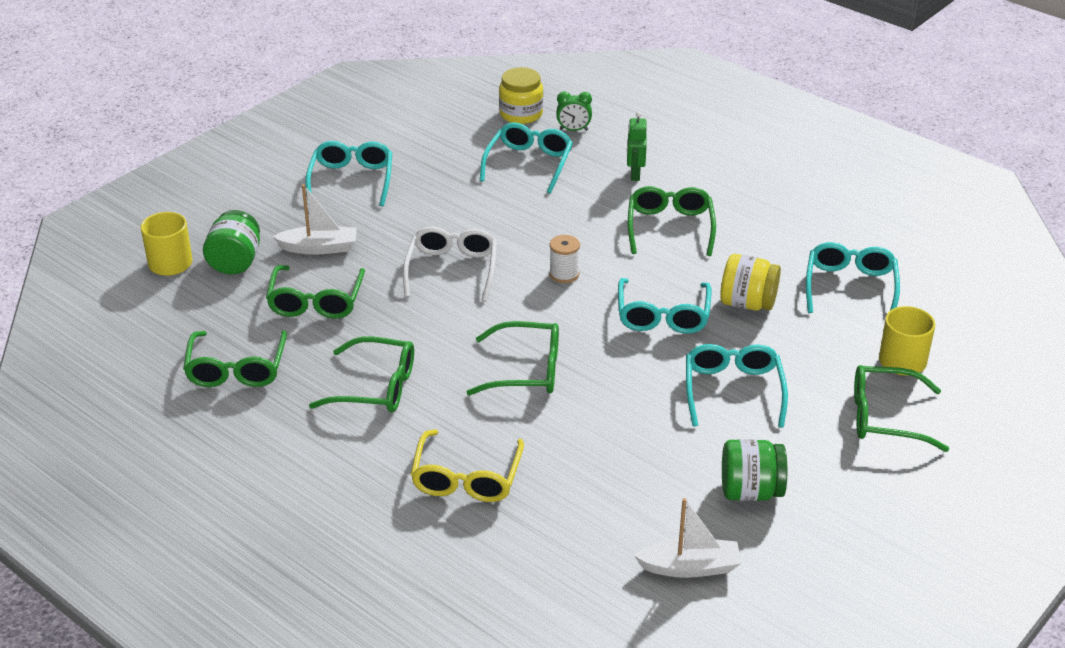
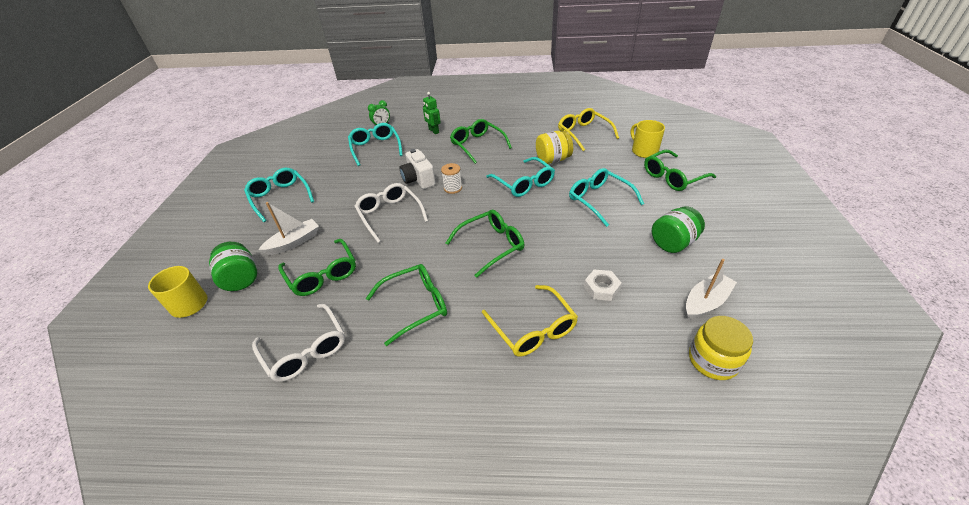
camera: 35 degrees left, 5 degrees up
(236, 369) = (305, 350): green glasses -> white glasses
(521, 114) = (347, 129): yellow jar -> yellow jar (713, 360)
(534, 240) = (418, 180): none -> white camera
(591, 485) = (601, 288): none -> white nut
(850, 287) = (583, 133): turquoise glasses -> yellow glasses

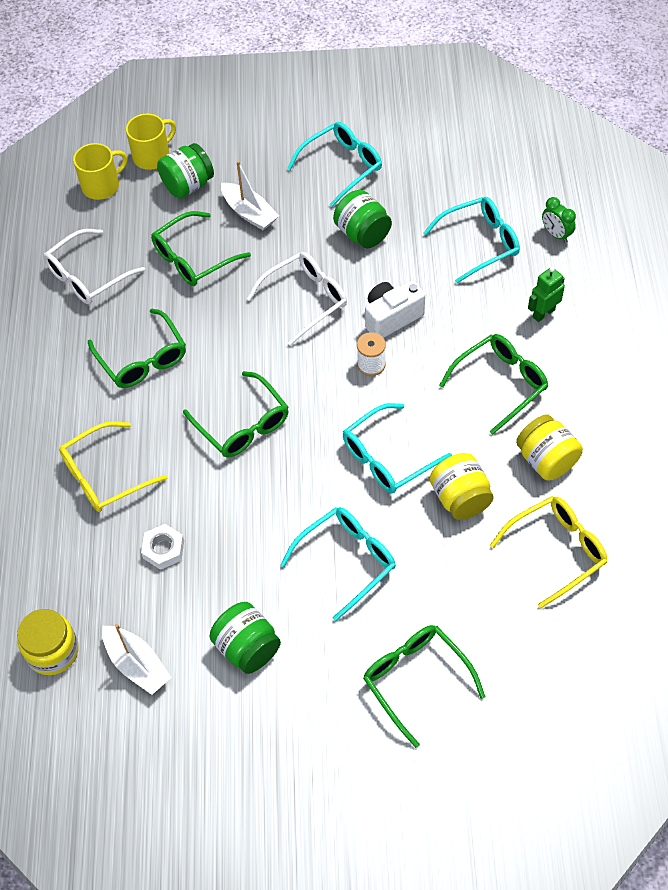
camera: 85 degrees right, 15 degrees up
(345, 190) = (362, 234): none -> green jar
(528, 134) = (546, 460): none -> yellow jar
(644, 151) = (499, 647): yellow mug -> yellow mug (101, 186)

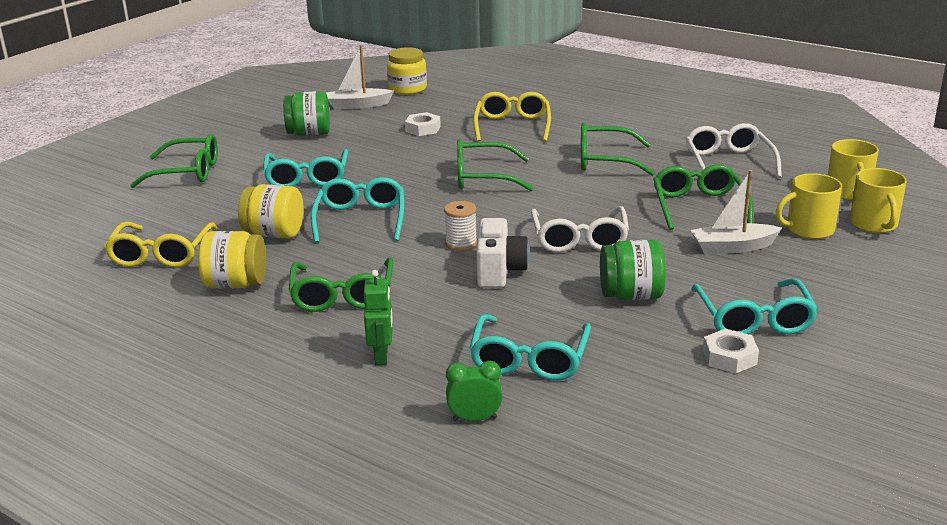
camera: 125 degrees right, 30 degrees down
(188, 185) = (808, 229): green jar -> yellow mug
(395, 161) = (729, 357): none -> white nut

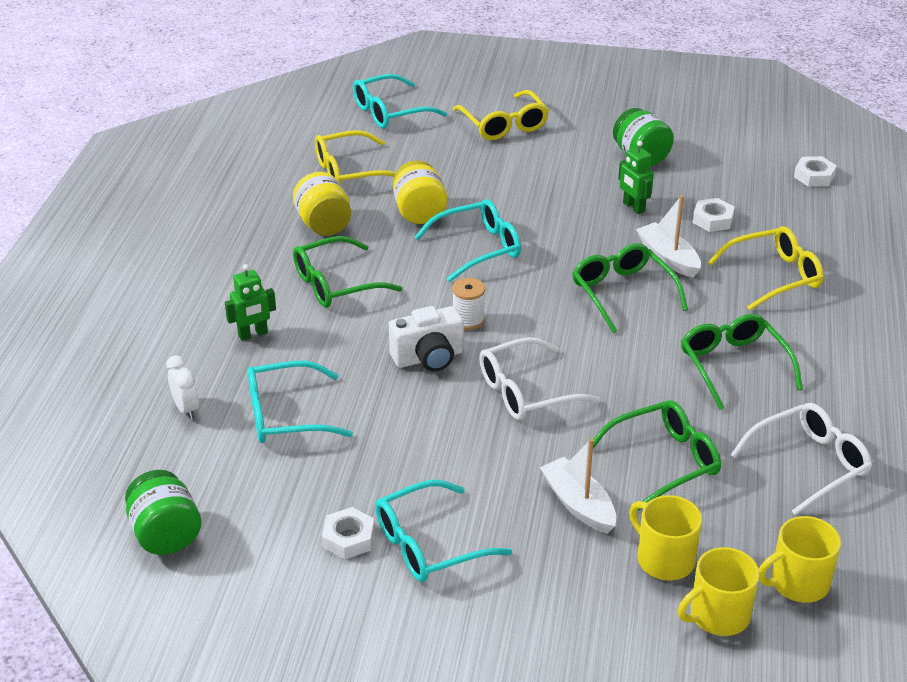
camera: 65 degrees right, 10 degrees up
(187, 172) = (504, 125): green glasses -> yellow glasses
(307, 178) = (540, 190): turquoise glasses -> turquoise glasses (389, 112)
(358, 105) = (738, 160): white boat -> white boat (668, 258)
(374, 150) = (633, 207): none -> green robot
(407, 89) = (814, 176): yellow jar -> white nut
(474, 419) = (186, 408): green clock -> white clock
(631, 295) = (430, 451): green jar -> green jar (165, 534)

